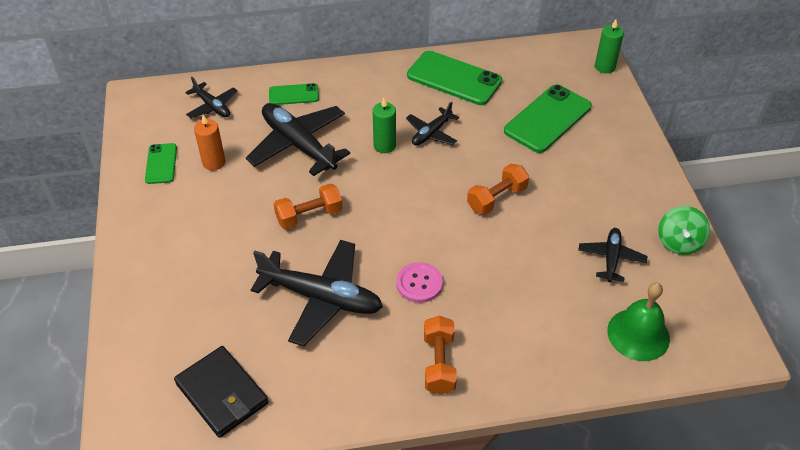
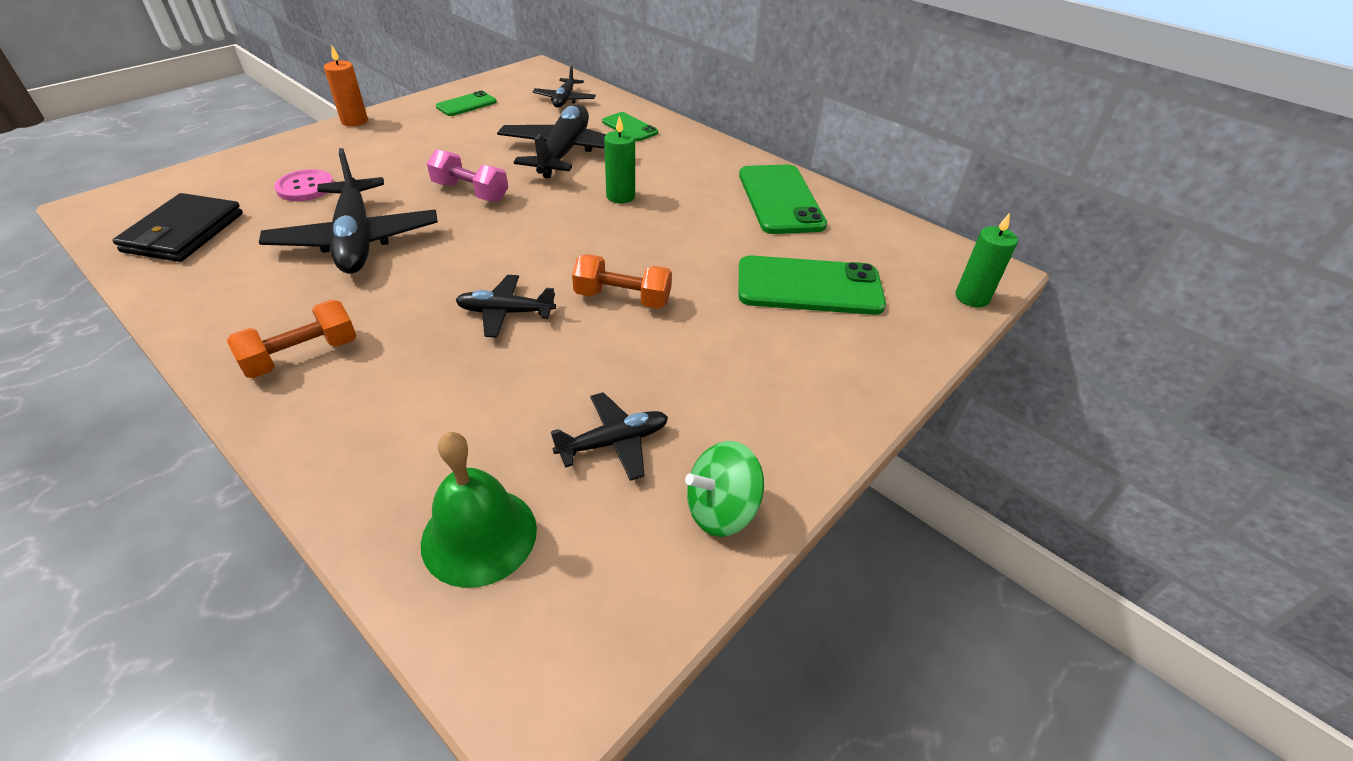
camera: 50 degrees right, 5 degrees down
(214, 162) = (493, 124): orange candle -> orange candle (354, 121)
(309, 216) = (470, 192): orange dumbbell -> pink dumbbell
(419, 283) = (427, 293): pink button -> pink button (305, 187)
(431, 133) = (675, 216): black plane -> black plane (505, 312)

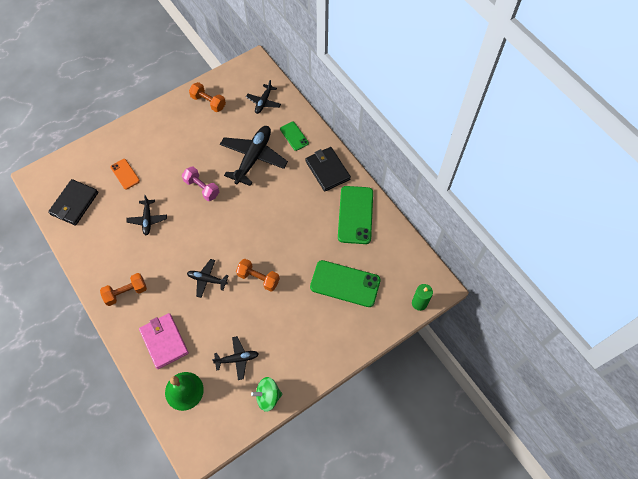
camera: 15 degrees right, 20 degrees up
(305, 187) = (125, 174): pink button -> orange phone
(354, 121) = (148, 114): orange candle -> none
(356, 240) = (147, 219): black plane -> black plane, size x0.54
(409, 434) = (164, 341): none -> pink wallet
(466, 104) = (208, 102): green phone -> orange dumbbell
(620, 196) = (274, 201): green candle -> none
(704, 156) = (327, 170): none -> black wallet

